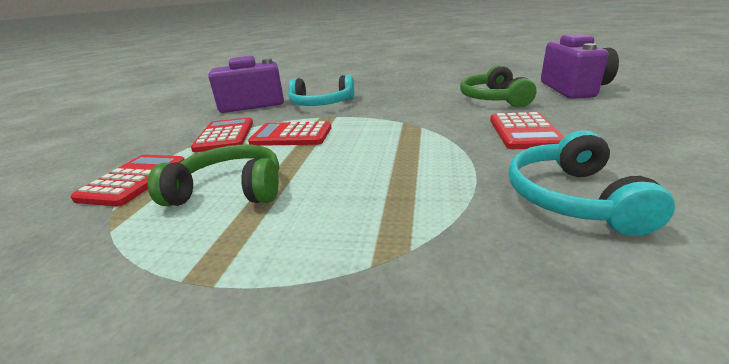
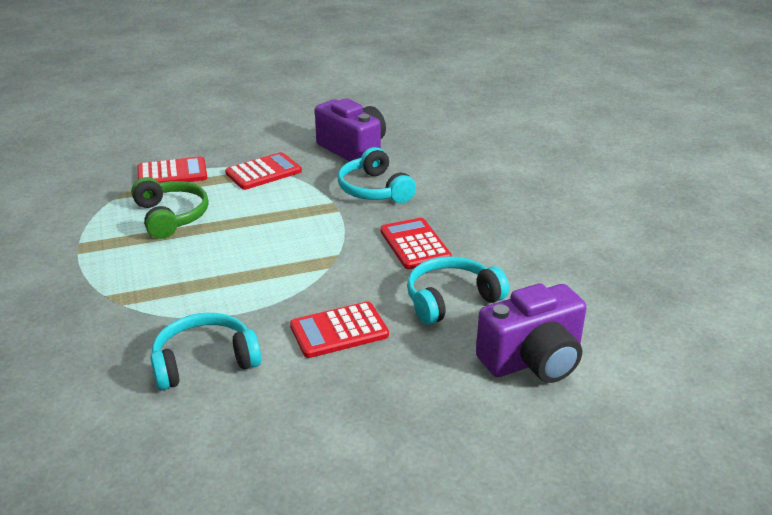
camera: 60 degrees right, 5 degrees up
(291, 135) = (277, 204): red calculator -> red calculator (414, 244)
(493, 99) = (451, 299): green headphones -> turquoise headphones

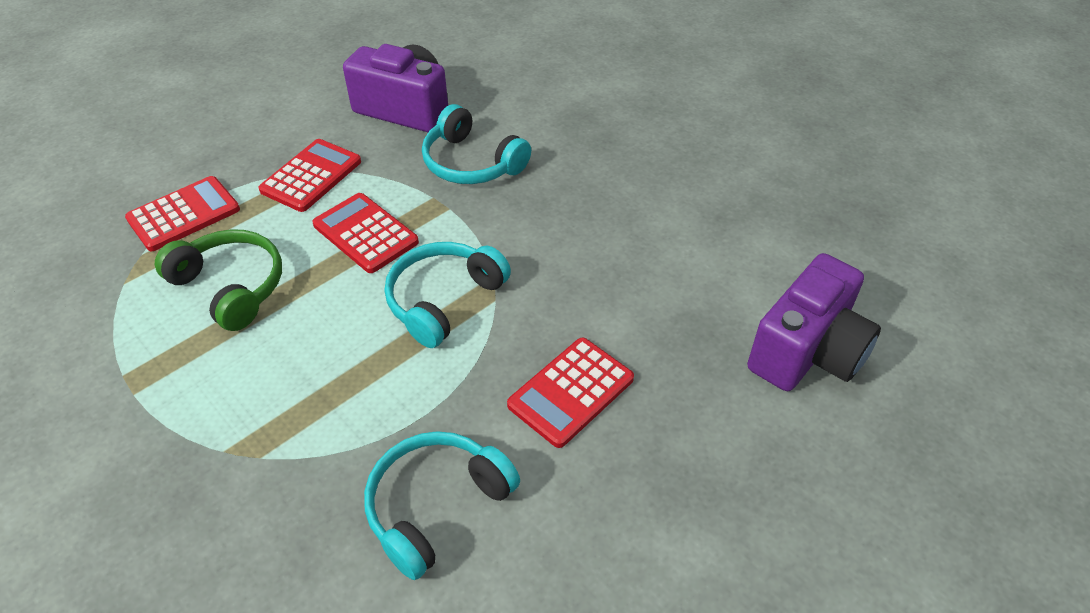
camera: 25 degrees left, 15 degrees up
(414, 244) = (573, 231): red calculator -> red calculator (365, 233)
(451, 299) = (666, 298): turquoise headphones -> turquoise headphones (443, 300)

